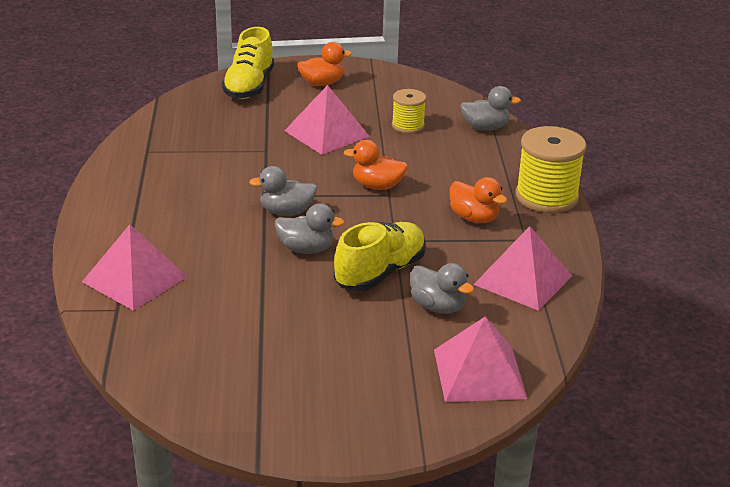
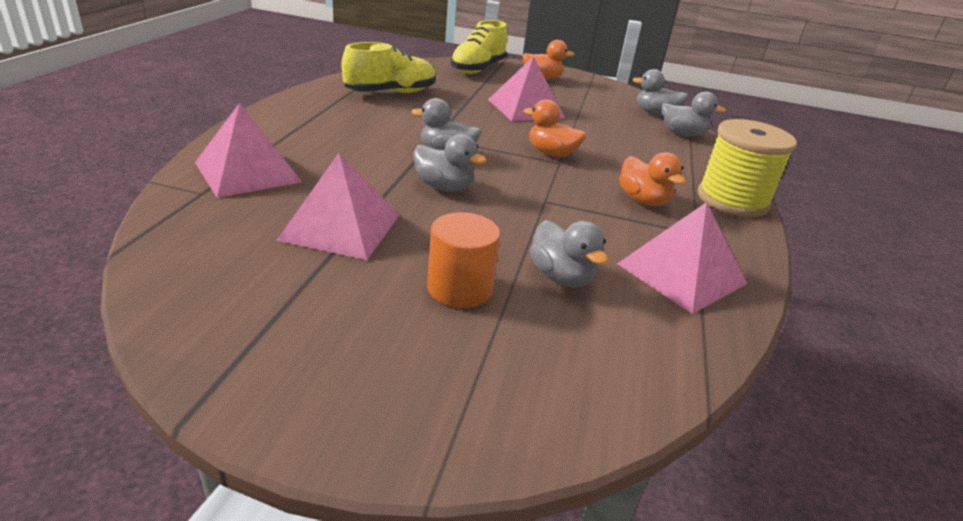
camera: 15 degrees right, 0 degrees up
(370, 335) = (459, 288): none -> orange cylinder
(380, 272) = (511, 226): yellow shoe -> yellow shoe (390, 93)
(408, 126) = (606, 118): yellow spool -> none
(452, 106) = (655, 114): none -> grey duck
(479, 373) = (581, 376): pink pyramid -> pink pyramid (341, 227)

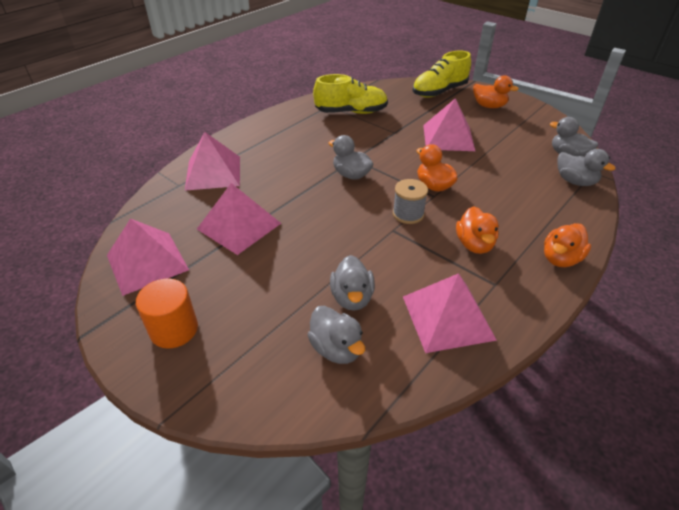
camera: 30 degrees right, 10 degrees up
(225, 296) = (147, 262): none -> pink pyramid
(444, 187) = (327, 205): grey duck -> grey duck (336, 348)
(459, 288) = (277, 290): orange cylinder -> orange cylinder (174, 329)
(548, 183) = (408, 214): none -> grey spool
(732, 200) = (560, 259): yellow spool -> orange duck

